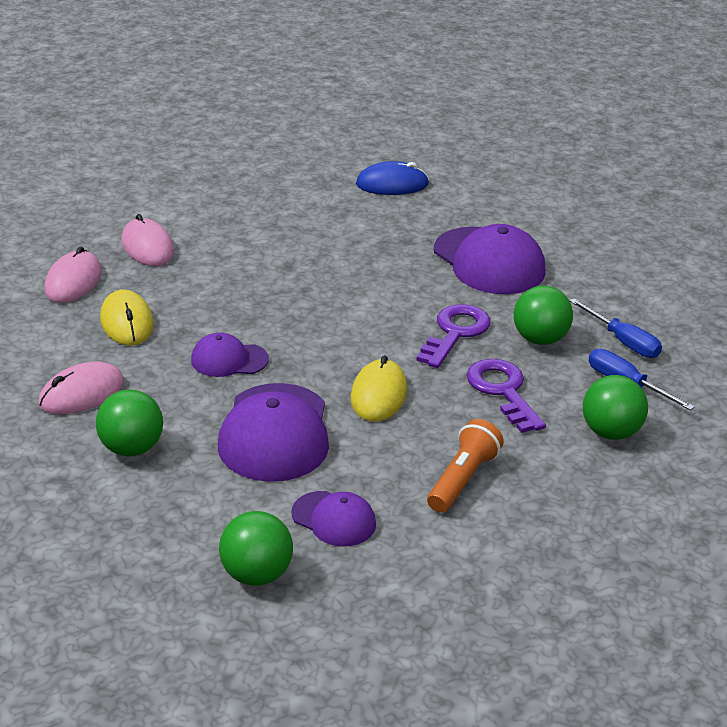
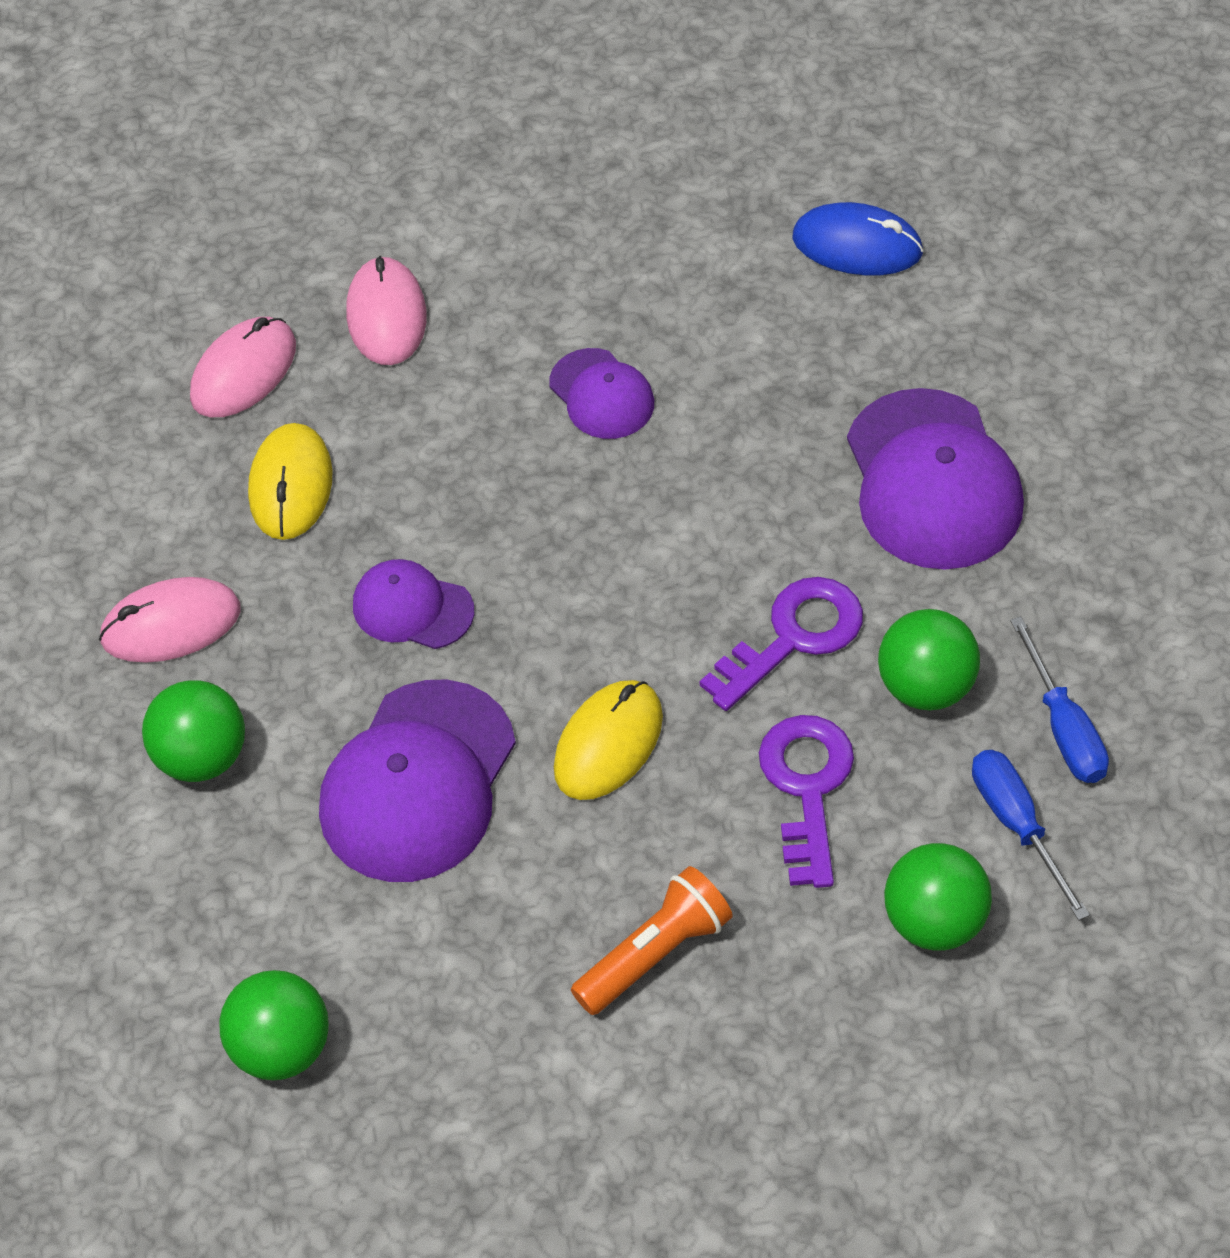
camera: 25 degrees right, 20 degrees up
(334, 519) = (431, 977): purple cap -> purple cap (601, 395)

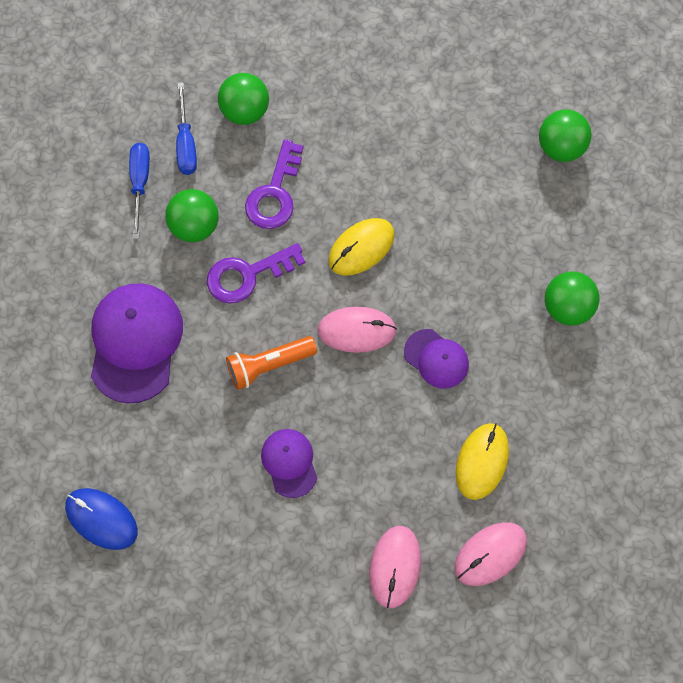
camera: 165 degrees left, 15 degrees up
(171, 625) = (567, 392): pink mouse -> pink mouse (356, 330)
(418, 782) = (461, 258): purple cap -> none
(655, 954) = (377, 136): orange flashlight -> orange flashlight (269, 365)

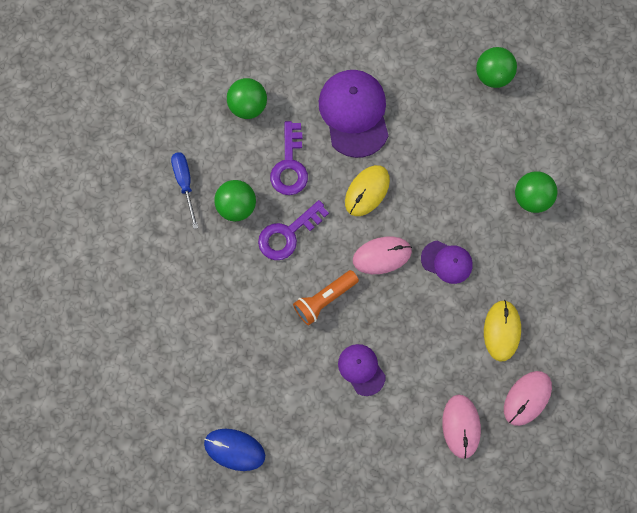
camera: 15 degrees left, 5 degrees up
(135, 342) = (219, 308): purple cap -> purple cap (354, 113)
(186, 143) = (210, 143): blue screwdriver -> none

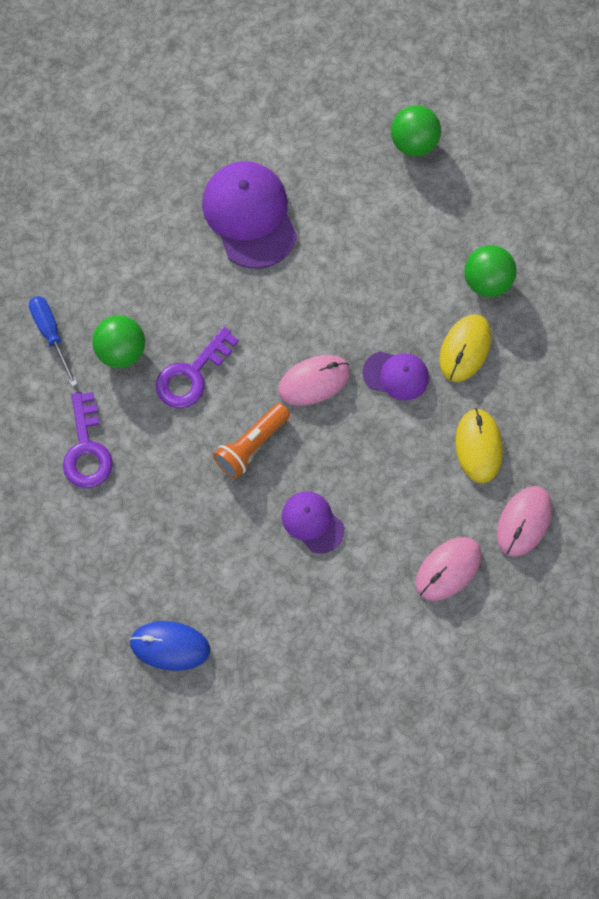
camera: 10 degrees left, 5 degrees down
(248, 106) = (114, 228): green ball -> none
(289, 165) = (179, 291): purple key -> purple key (86, 449)
(367, 191) = (282, 307): yellow mouse -> yellow mouse (465, 349)
(461, 426) = (448, 569): pink mouse -> pink mouse turned 60 degrees clockwise

